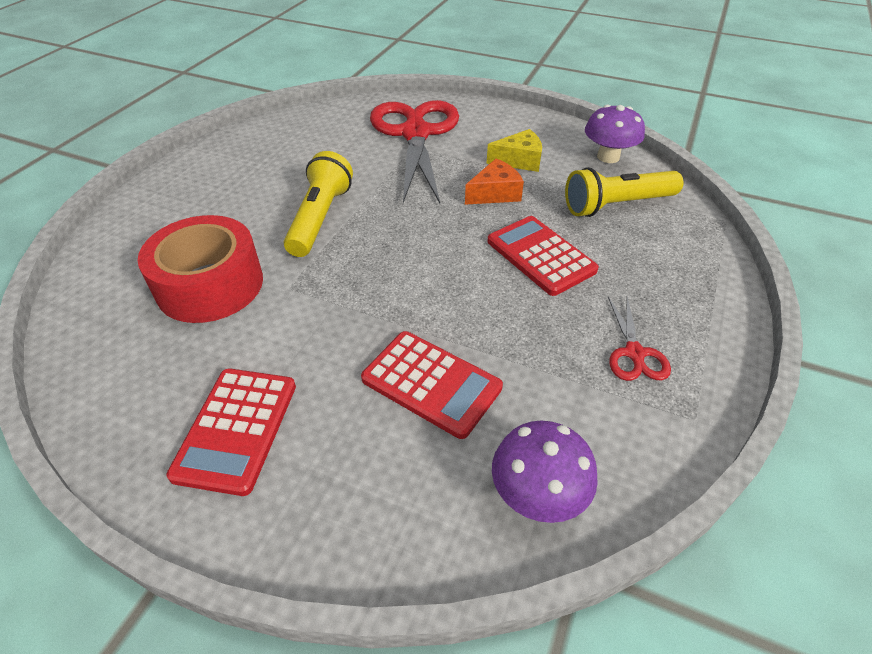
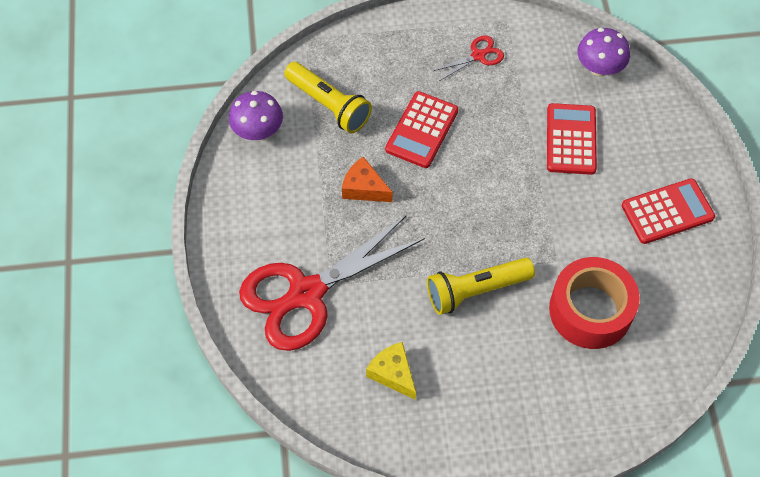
camera: 120 degrees left, 15 degrees up
(519, 160) = (303, 191): yellow cheese -> yellow cheese (393, 373)

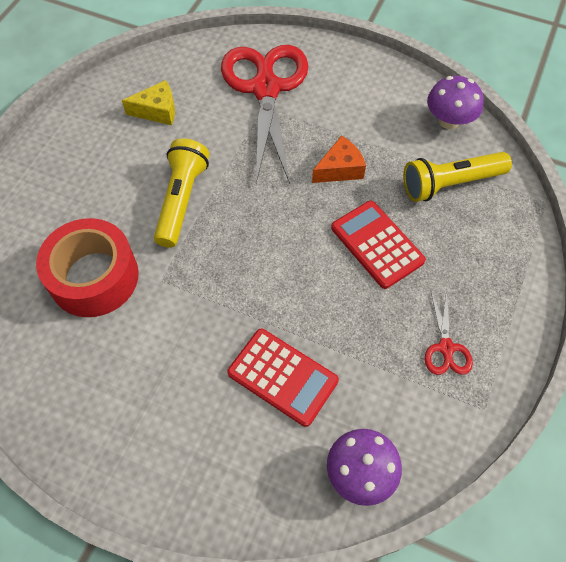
camera: 120 degrees right, 0 degrees up
(667, 211) = (135, 418): red calculator -> none

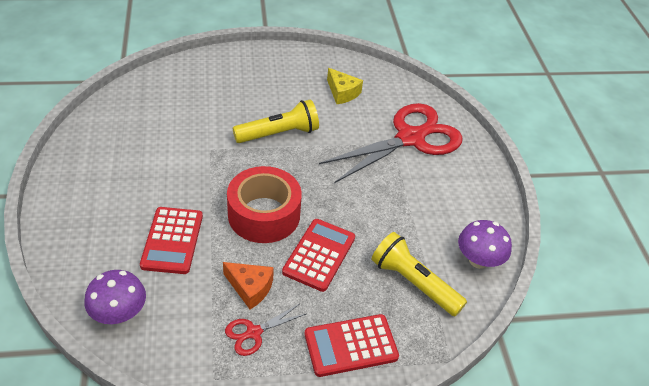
camera: 55 degrees right, 15 degrees down
(94, 277) = (191, 118): red tape -> red tape (264, 214)
(340, 169) = (372, 207): orange cheese -> orange cheese (250, 288)
(498, 270) = (351, 346): none -> red calculator

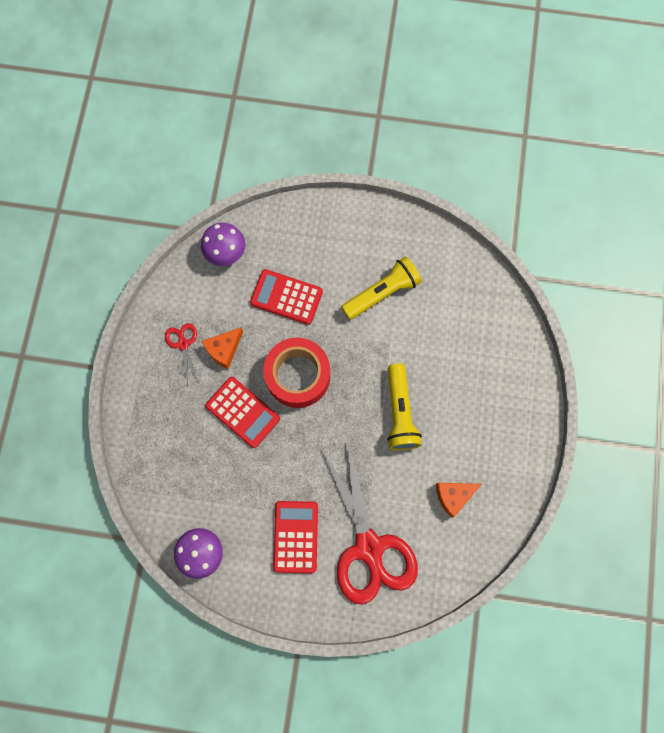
camera: 110 degrees right, 30 degrees up
(342, 93) = (453, 496): yellow cheese -> orange cheese
(351, 346) = (151, 413): red calculator -> red calculator (295, 536)
(413, 283) = (194, 484): yellow flashlight -> yellow flashlight (382, 293)

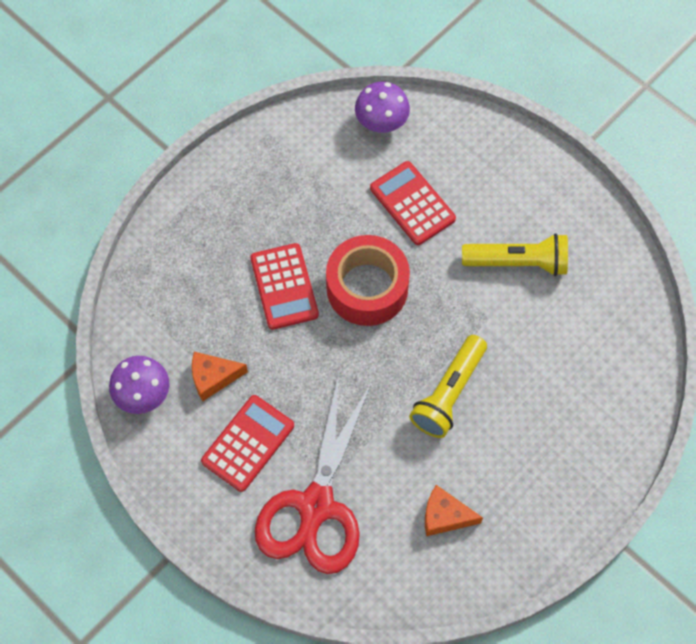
camera: 35 degrees right, 10 degrees down
(183, 344) = (273, 183): red scissors -> none
(224, 349) = (310, 214): orange cheese -> orange cheese (213, 378)

